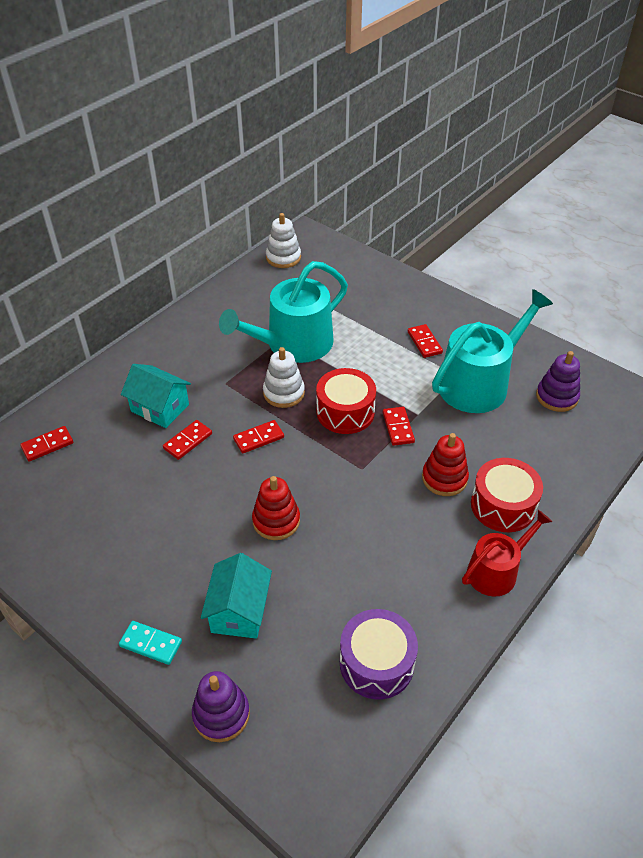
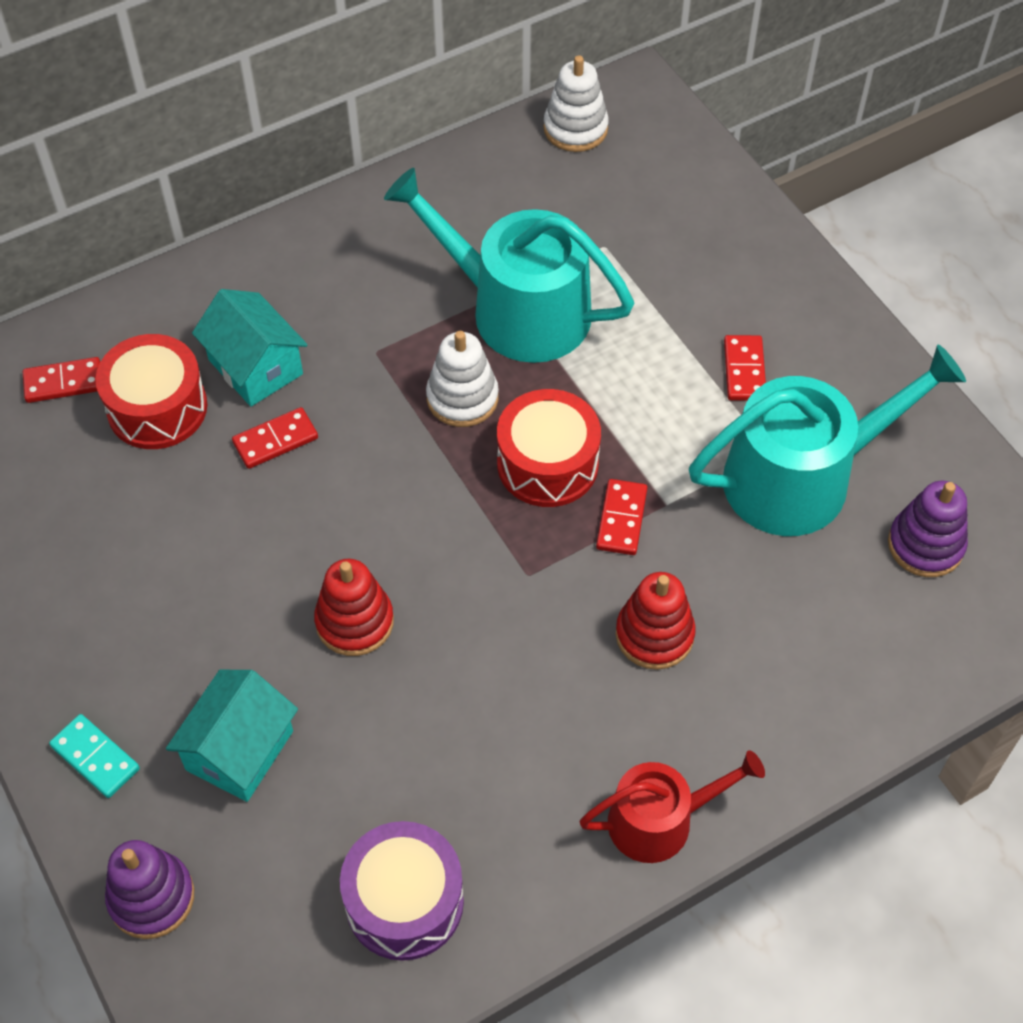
camera: 20 degrees right, 10 degrees up
(258, 438) = (387, 469): red domino -> none
(293, 344) = (517, 309): turquoise watering can -> turquoise watering can turned 45 degrees clockwise
(503, 505) = (727, 713): red drum -> red drum (157, 408)

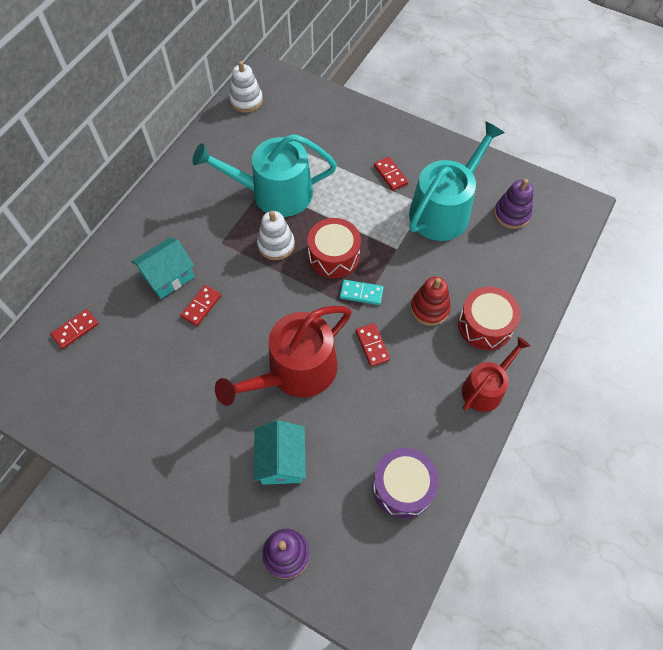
camera: 30 degrees left, 5 degrees up
(95, 758) = (214, 503): turquoise domino -> turquoise domino (361, 293)
(157, 408) = (132, 319): red drum -> red drum (485, 325)
(255, 367) = (168, 276): turquoise house -> turquoise house turned 60 degrees counterclockwise
(354, 622) = (295, 372): red stacking toy -> red watering can
(622, 519) = (382, 265): red domino -> red domino (372, 345)

